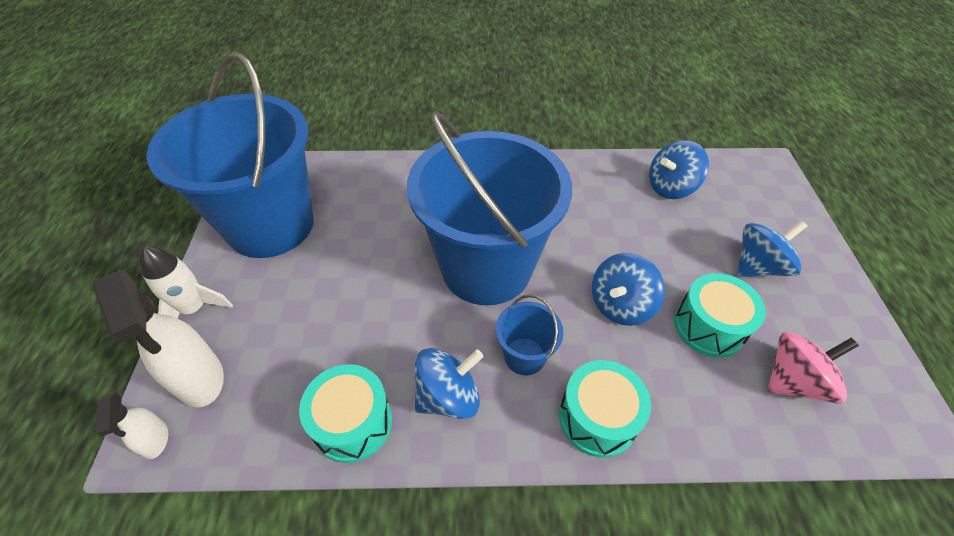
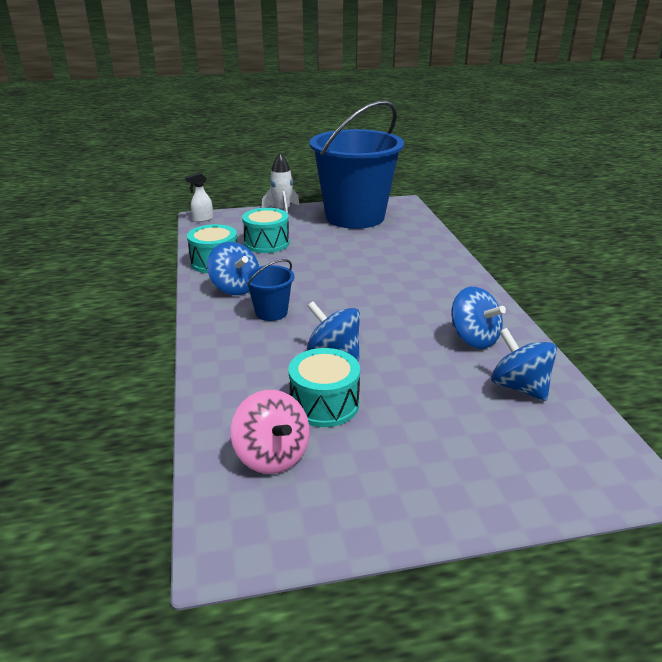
camera: 80 degrees right, 20 degrees down
(200, 379) = (237, 221): white spray bottle -> none
(486, 267) = (350, 291): blue bucket -> none
(597, 418) = (224, 344): turquoise drum -> turquoise drum (266, 243)
(758, 266) = (422, 447): blue spinning top -> blue spinning top (473, 339)

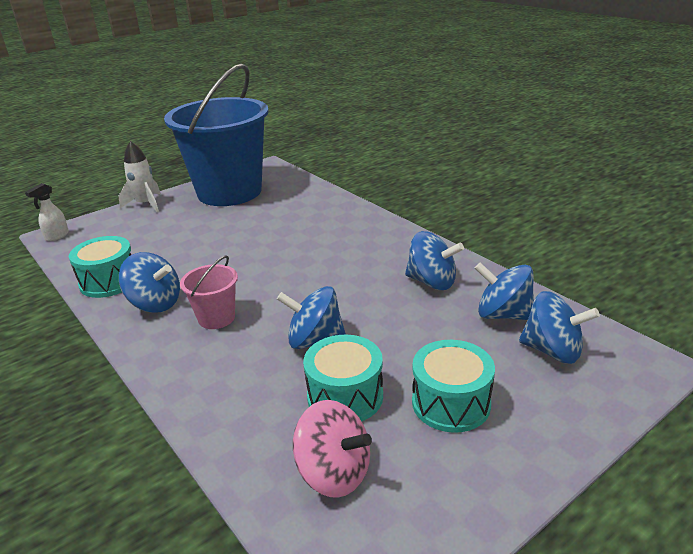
camera: 25 degrees left, 0 degrees up
(266, 243) = (154, 244): turquoise drum -> turquoise drum (451, 403)
(271, 312) = (216, 318): blue bucket -> pink bucket
(542, 433) = (552, 351): none -> blue spinning top

